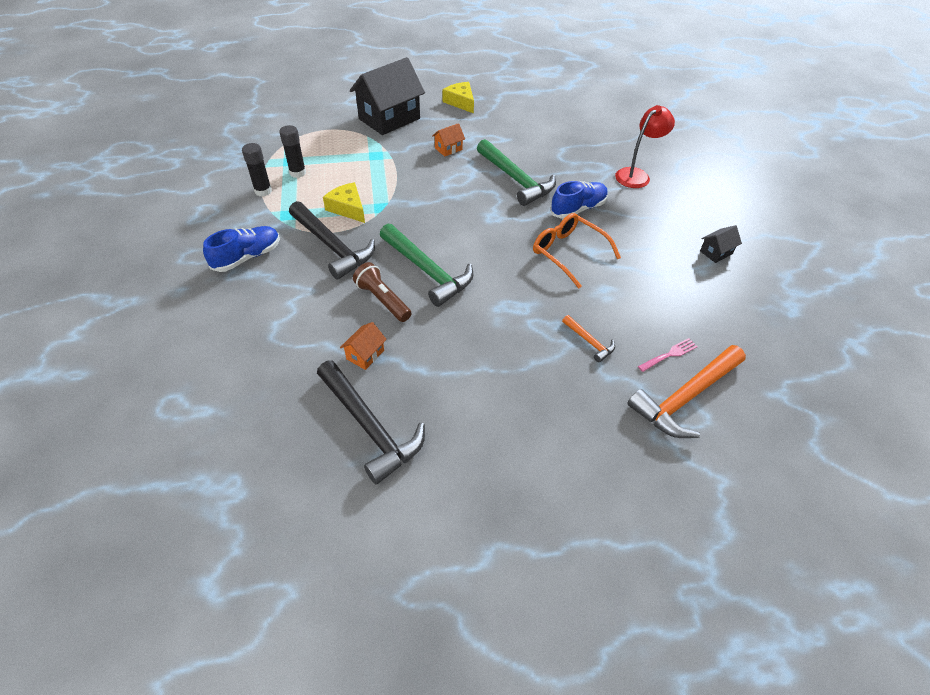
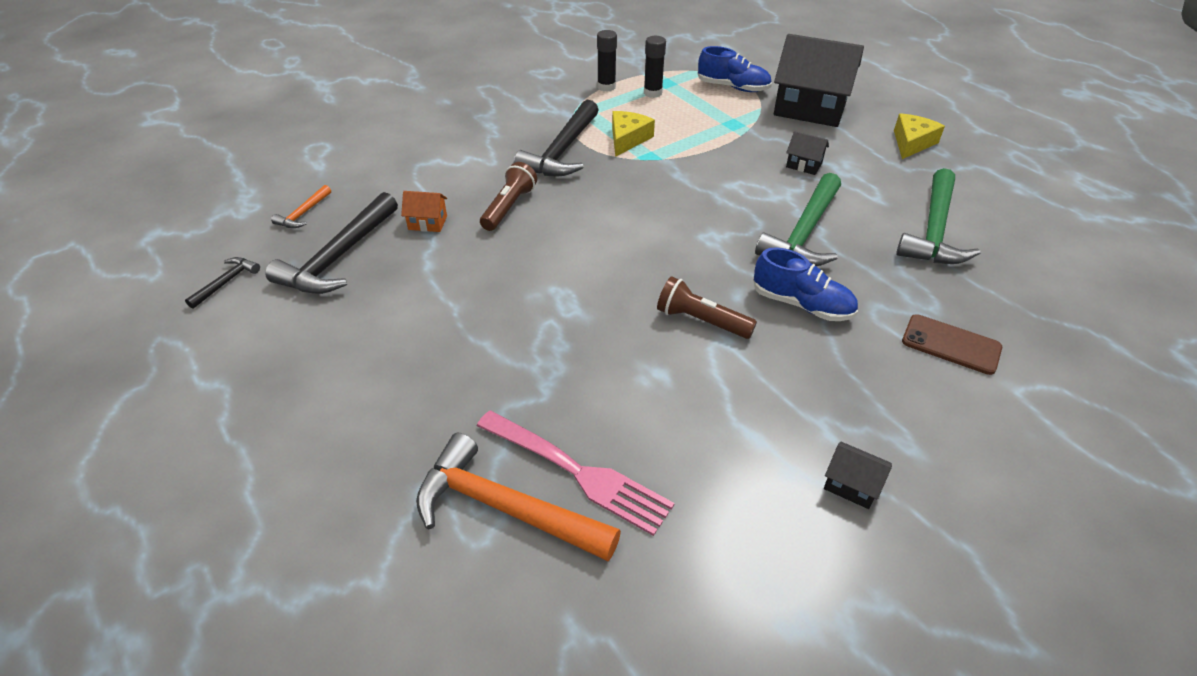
camera: 65 degrees right, 5 degrees down
(247, 257) = (509, 114): blue shoe -> blue shoe (733, 87)
(347, 524) = (226, 282): none -> black hammer
(427, 271) = (574, 221): green hammer -> green hammer (934, 231)
(448, 149) = (804, 165): orange house -> black house
(569, 253) = (701, 321): orange glasses -> brown flashlight
(589, 342) = (549, 383): orange hammer -> orange hammer (303, 214)
(636, 175) = (951, 344): red lamp -> brown phone
(669, 355) = (576, 472): pink fork -> pink fork, size x2.04

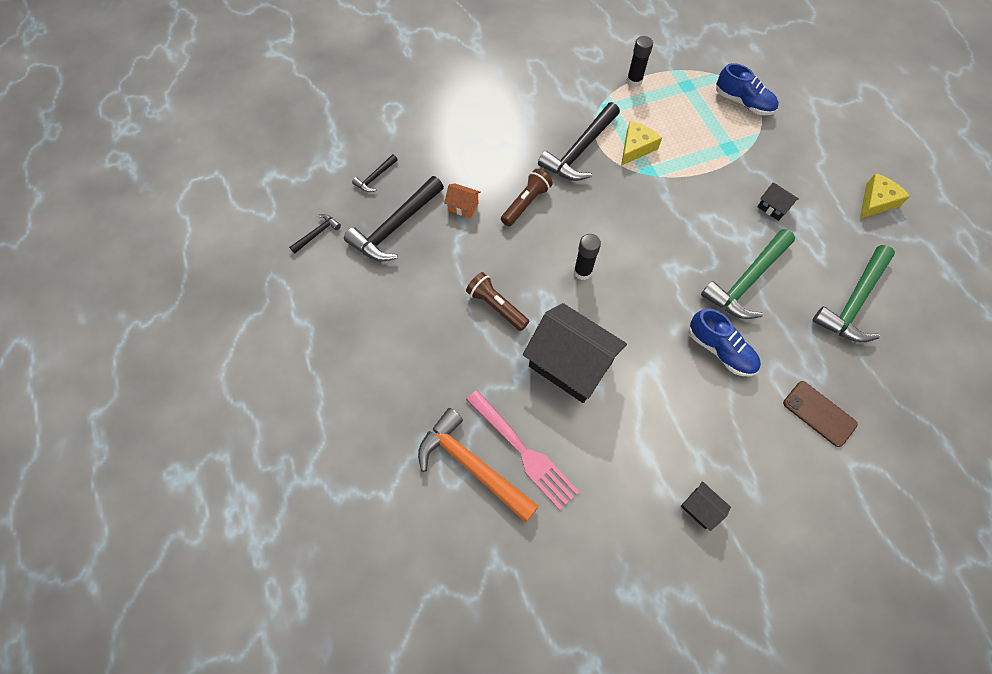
camera: 15 degrees right, 20 degrees up
(303, 214) = (375, 177): orange hammer -> black hammer
(652, 93) = (671, 96): black glue stick -> black glue stick (582, 272)
(701, 321) = (640, 347): brown flashlight -> brown flashlight (496, 306)
(809, 109) = (801, 143): black house -> black house (570, 364)

